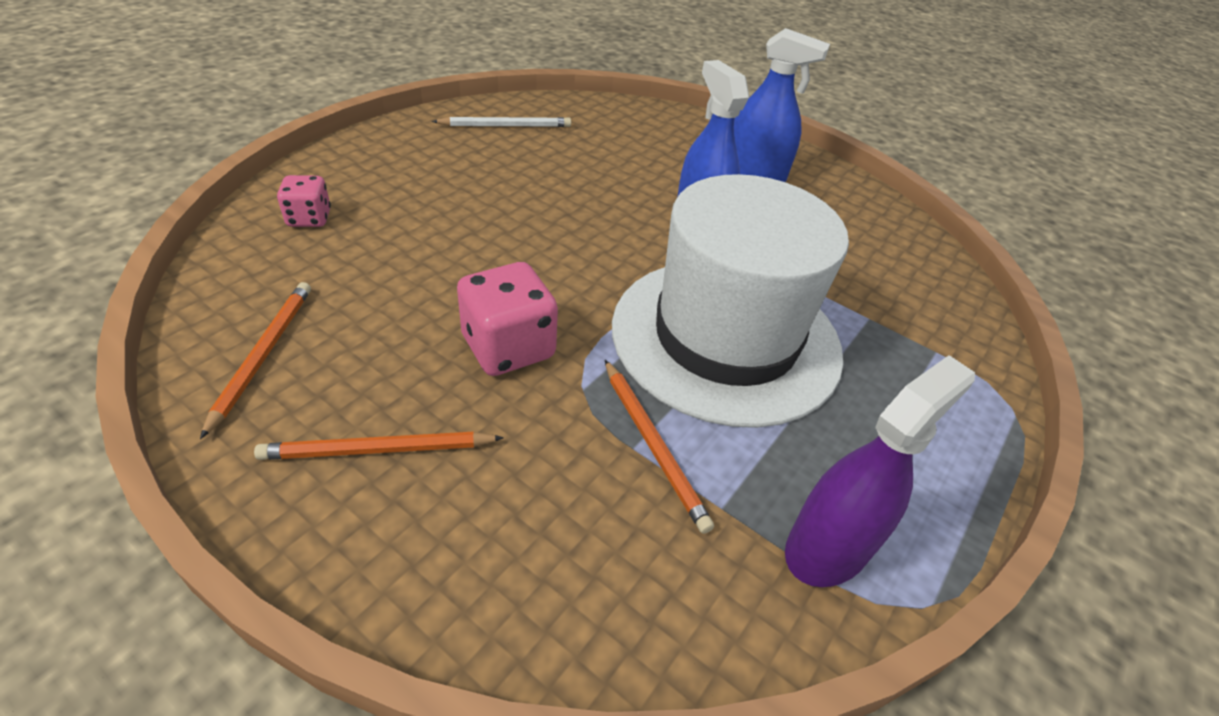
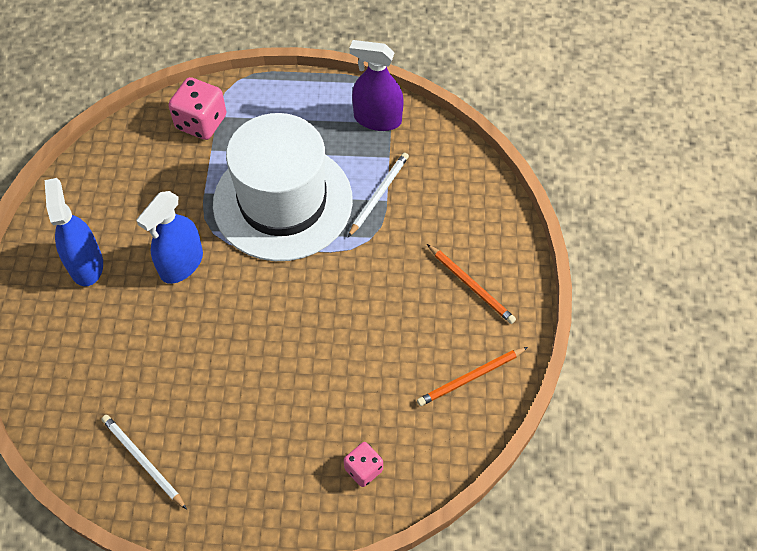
camera: 120 degrees left, 15 degrees up
(508, 347) = (372, 284): pink dice -> pink dice (201, 122)
(653, 444) = (379, 195): orange pencil -> white pencil

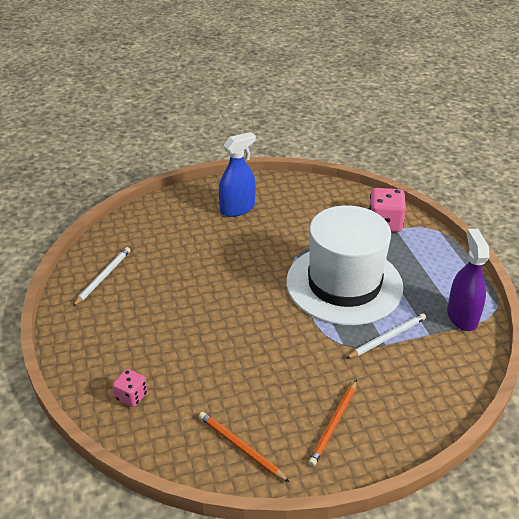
camera: 70 degrees right, 20 degrees down
(181, 264) = (261, 249): blue spray bottle -> none
(379, 195) = (387, 337): white pencil -> white pencil turned 45 degrees counterclockwise

